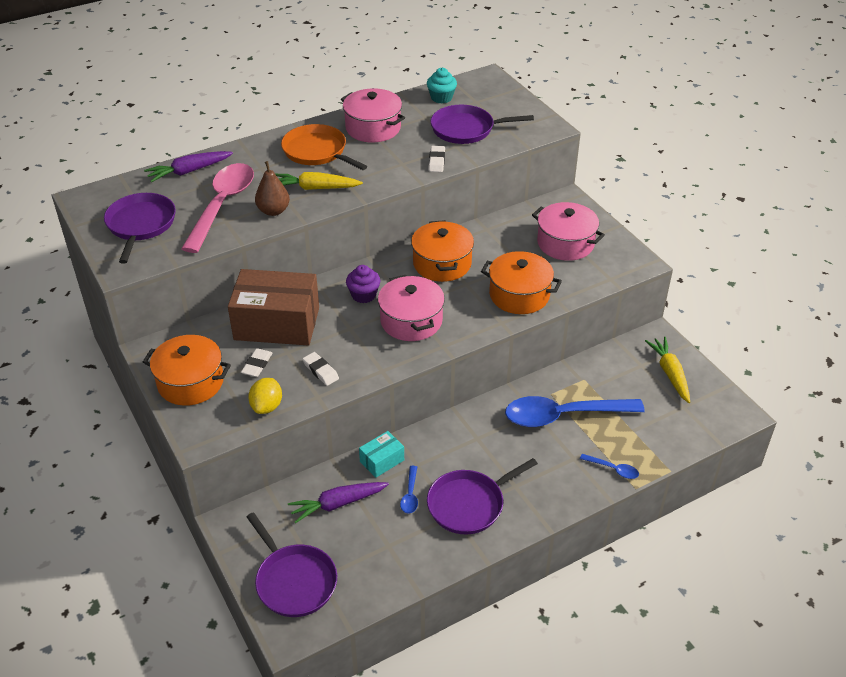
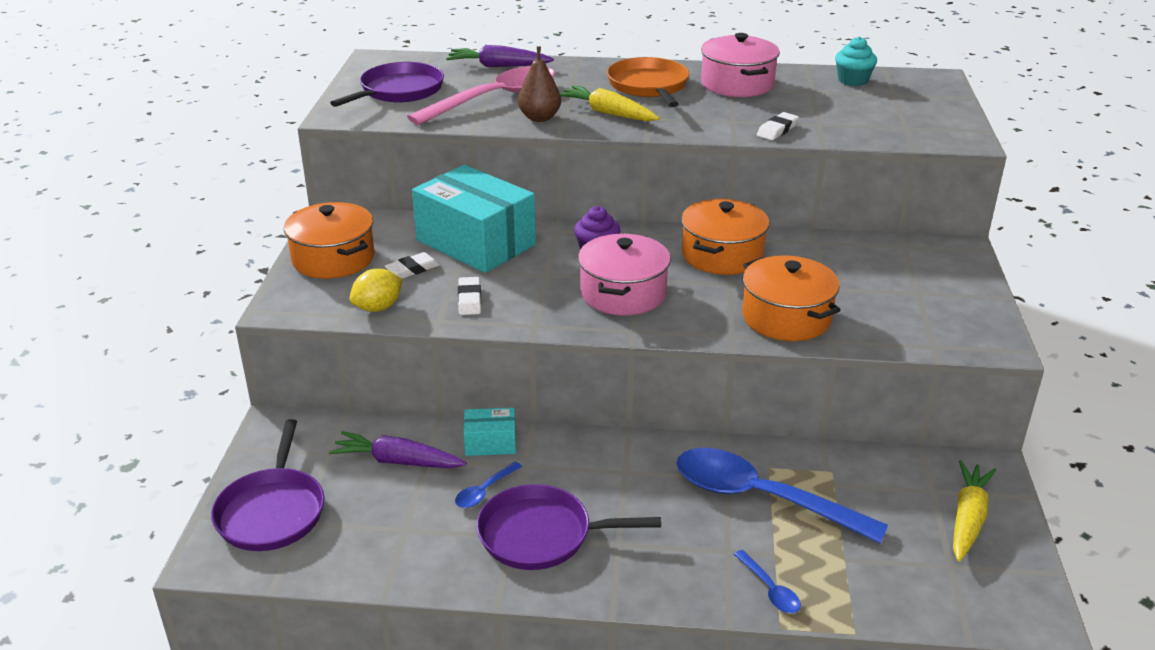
camera: 35 degrees right, 10 degrees down
(277, 323) = (475, 243): brown box -> turquoise box
(466, 129) = (850, 113): purple pan -> none
(565, 243) = (908, 289): pink pot -> none

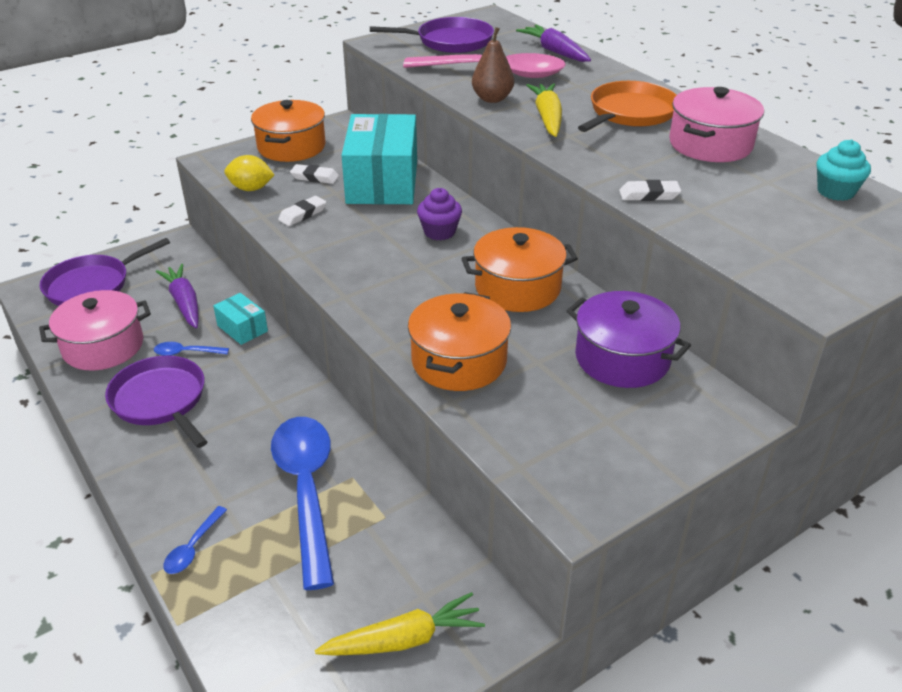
camera: 50 degrees right, 5 degrees up
(623, 293) = (393, 269): pink pot -> pink pot (103, 346)
(856, 256) = (622, 358): none -> purple pot

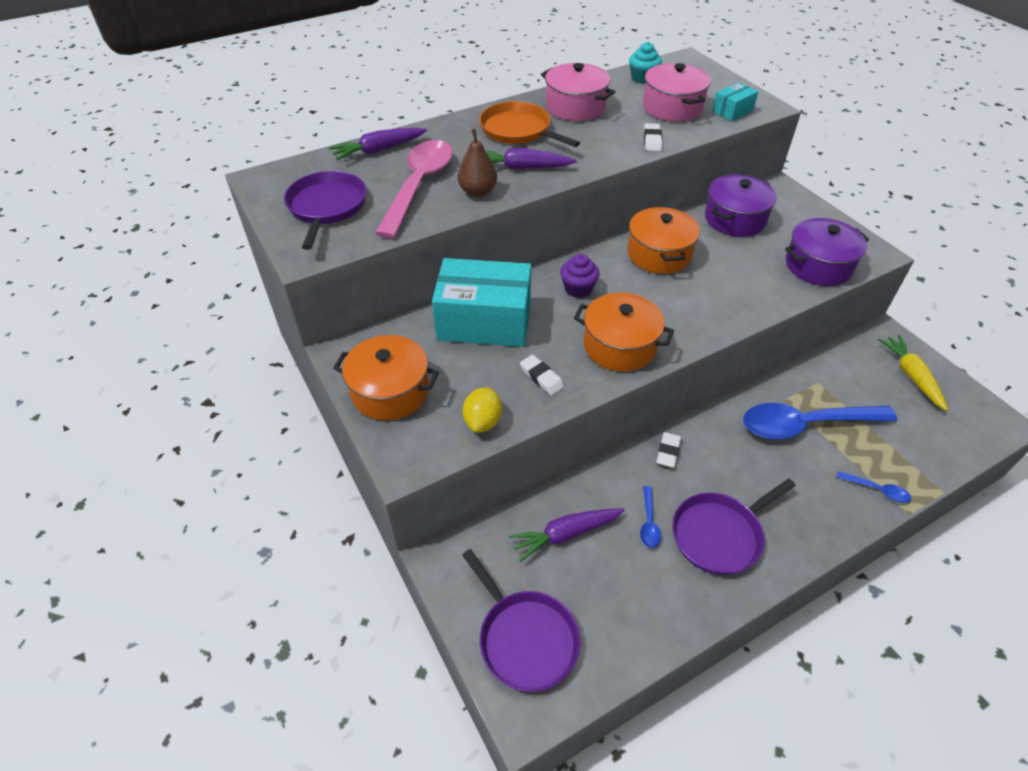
camera: 85 degrees left, 10 degrees up
(103, 346) = (641, 602): pink pot -> pink pot (672, 107)
(242, 328) = (609, 479): turquoise box -> turquoise box (732, 111)
(315, 177) = (466, 370): white eraser -> white eraser (668, 451)
(459, 361) = (752, 288): orange pot -> orange pot (620, 346)
(525, 433) = (818, 265): none -> purple pot
(547, 118) = (522, 168): yellow carrot -> purple carrot

